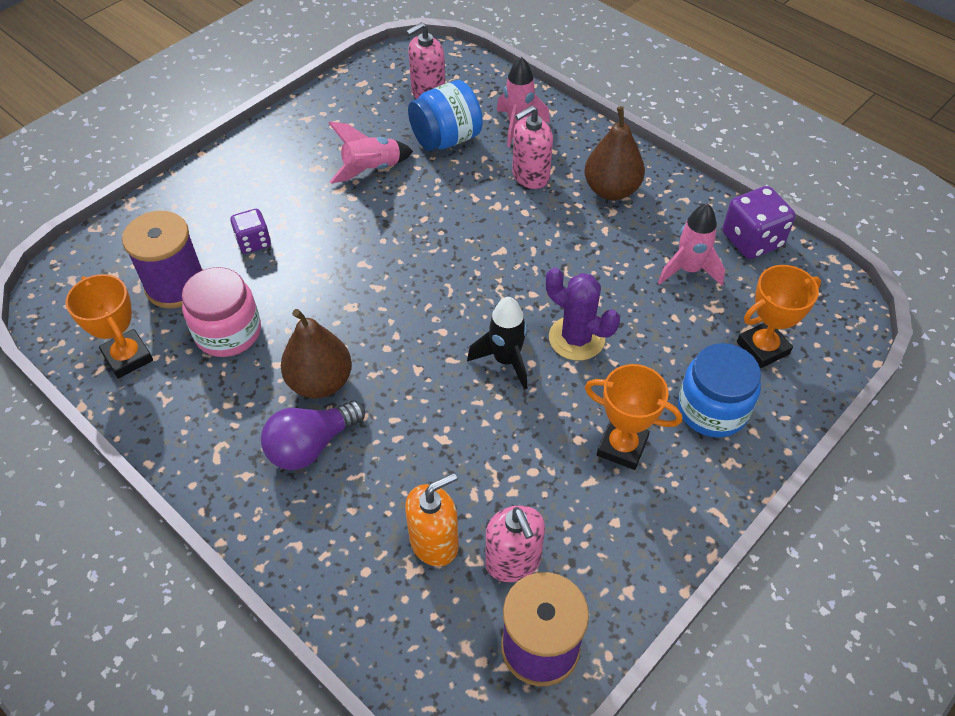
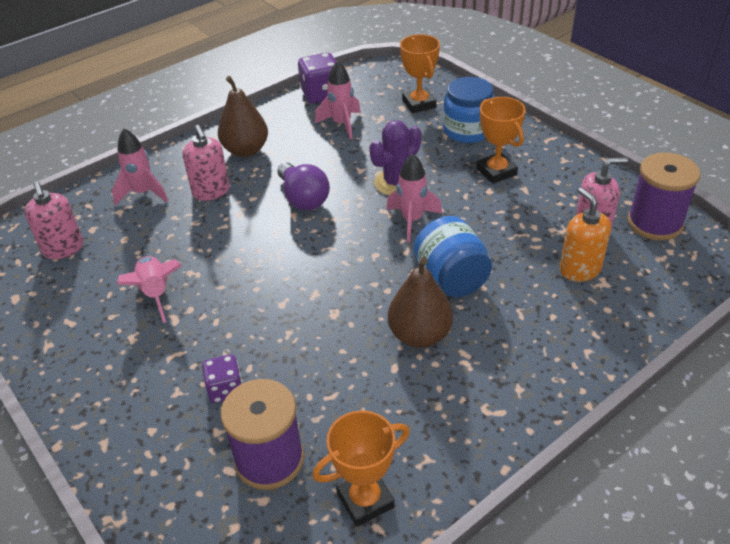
camera: 80 degrees left, 10 degrees down
(228, 332) = (347, 408): pink jar -> none
(311, 446) = (489, 342): purple light bulb -> purple light bulb (303, 198)
(446, 139) = (137, 239): blue jar -> blue jar (451, 278)
(506, 360) = (412, 220): black rocket -> pink rocket
(622, 447) = (496, 172): orange trophy -> orange trophy turned 60 degrees counterclockwise

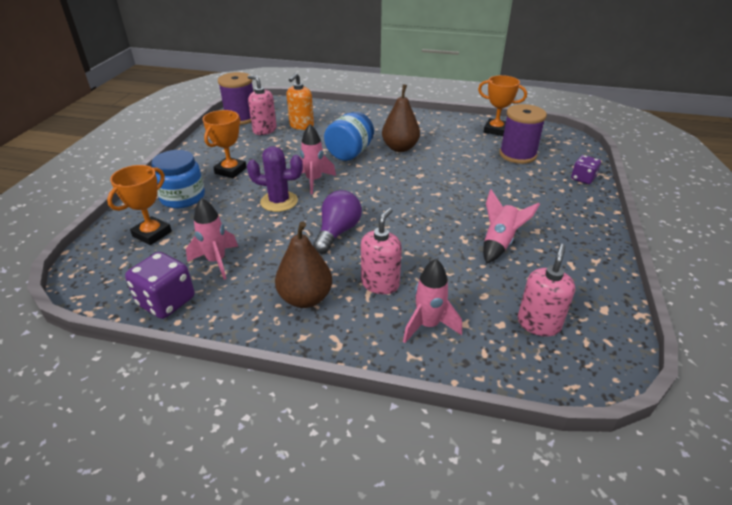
camera: 130 degrees left, 5 degrees down
(225, 389) = (510, 182): purple dice -> purple dice (583, 178)

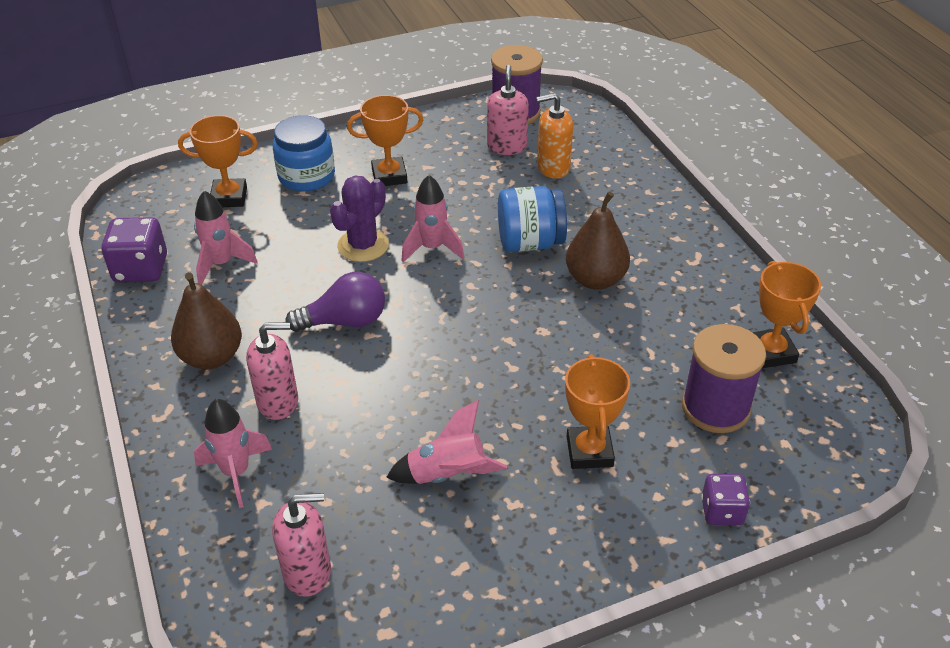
camera: 55 degrees right, 5 degrees up
(279, 201) = (363, 245): purple cactus -> purple cactus turned 60 degrees clockwise
(518, 195) = (589, 451): none -> orange trophy

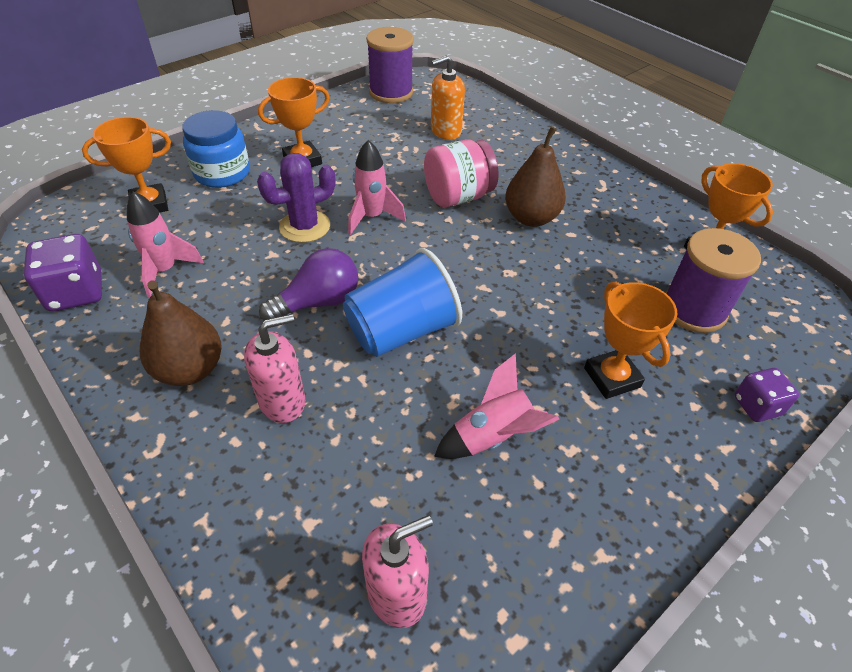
camera: 20 degrees left, 5 degrees up
(236, 473) = (267, 495): pink rocket -> none
(363, 245) = (305, 226): purple cactus -> purple cactus turned 45 degrees clockwise
(409, 364) = (401, 331): none -> blue cup
(507, 146) = (397, 120): pink soap dispenser -> none
(530, 243) = (458, 197): blue jar -> pink jar

